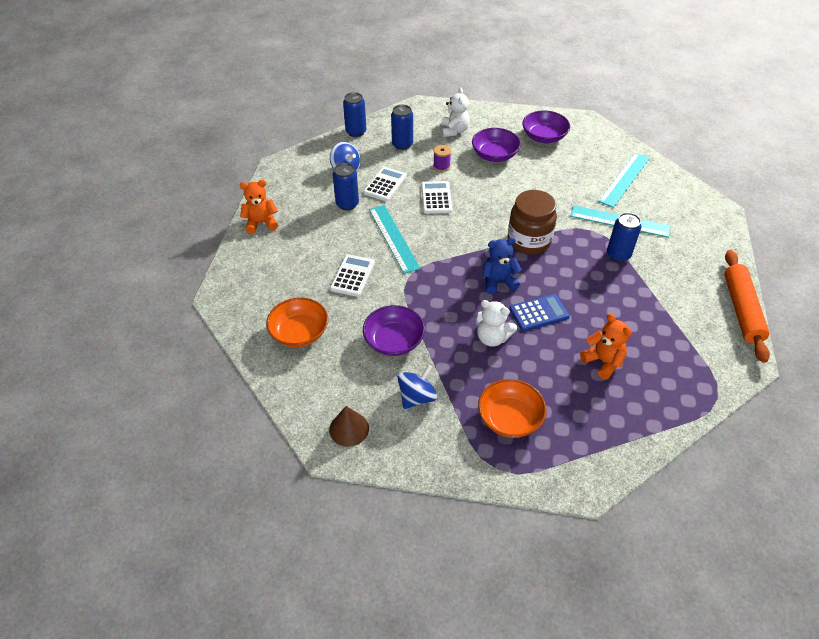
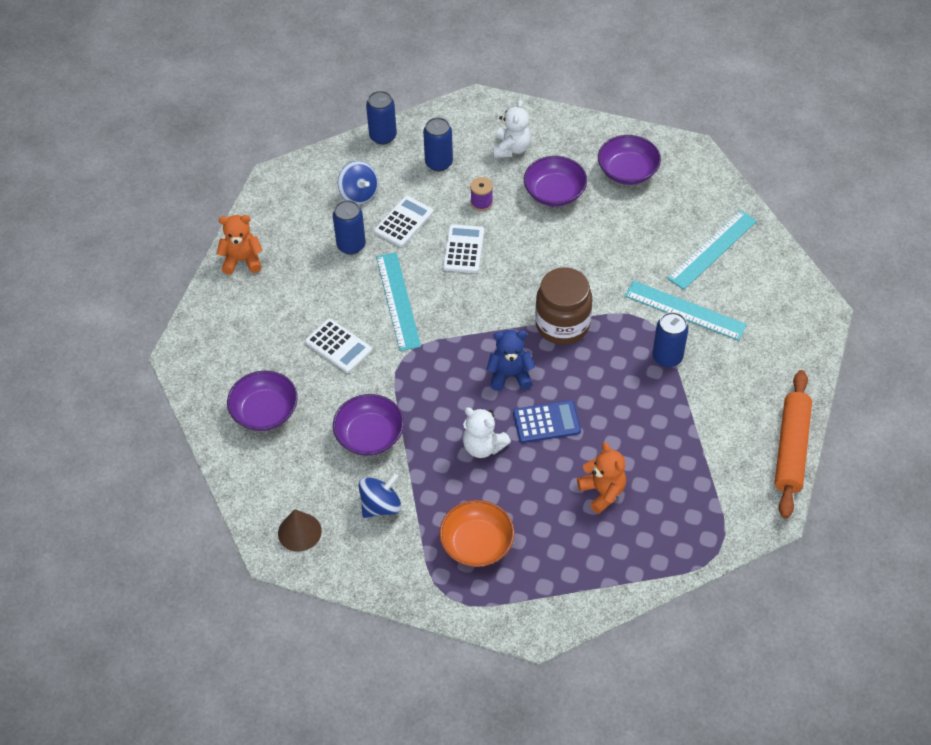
camera: 10 degrees right, 5 degrees up
(299, 332) = (265, 412): orange bowl -> purple bowl
(352, 276) = (338, 346): white calculator -> white calculator turned 105 degrees clockwise

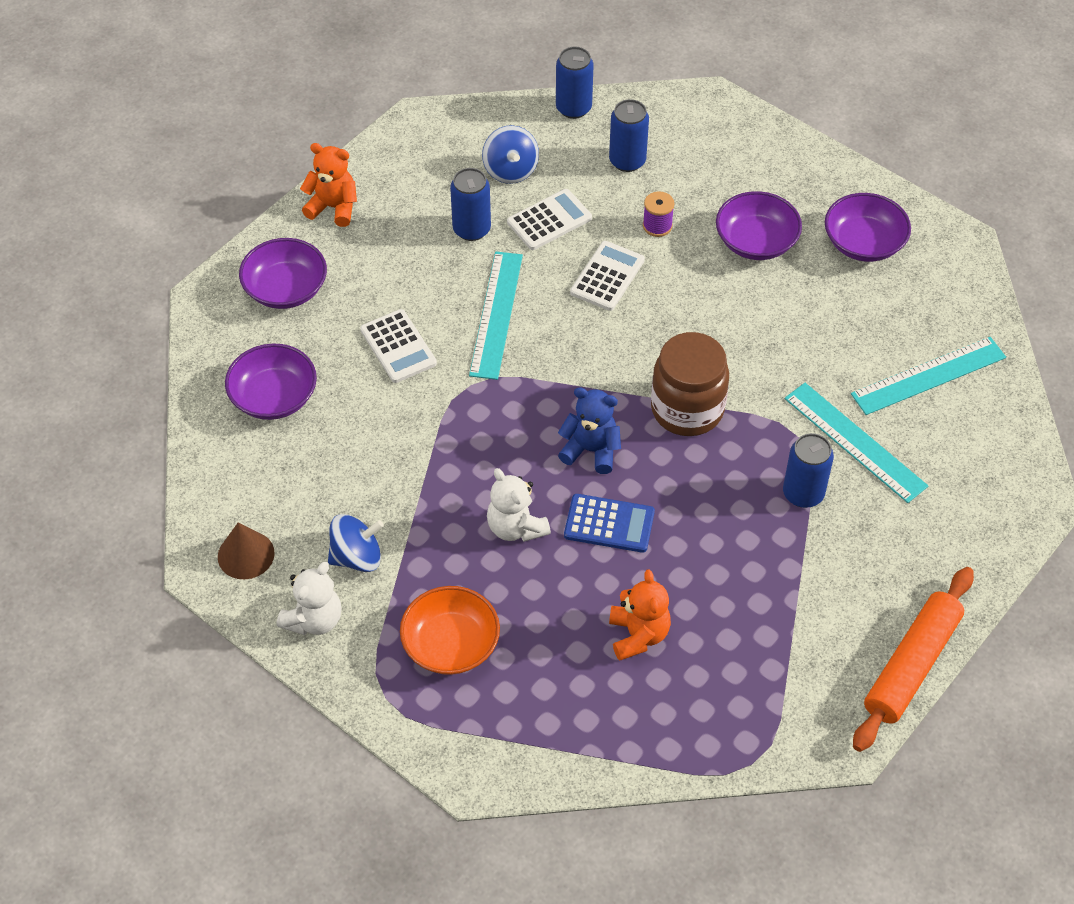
camera: 20 degrees right, 0 degrees up
(369, 435) = (384, 467): purple bowl -> purple bowl (286, 289)
(511, 148) = (727, 170): white teddy bear -> white teddy bear (314, 619)

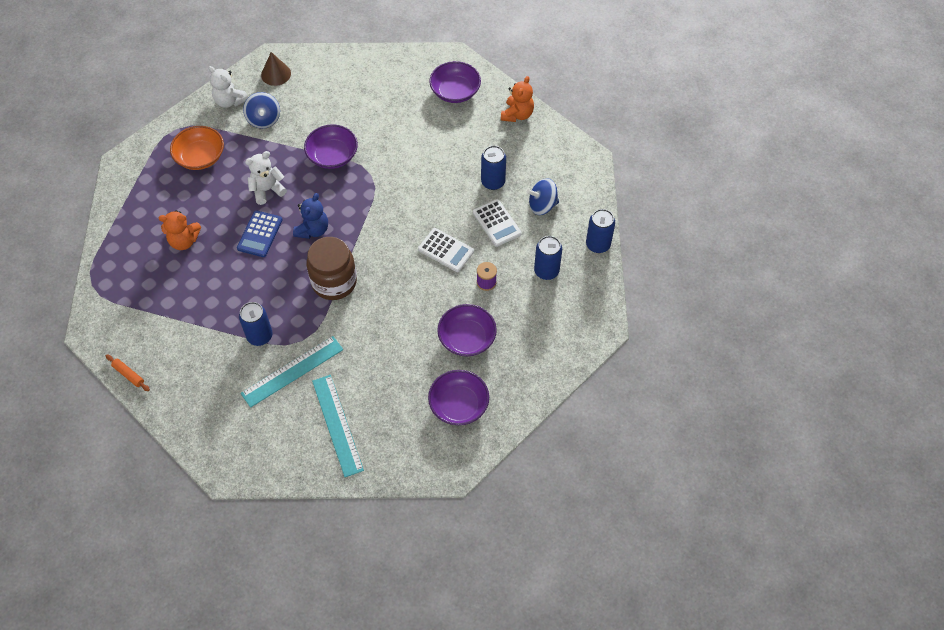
camera: 95 degrees right, 5 degrees up
(274, 397) = (377, 86): purple bowl -> purple bowl (332, 156)
(398, 346) = (404, 142): white calculator -> none
(496, 314) = (422, 190): turquoise ruler -> none
(911, 665) = (128, 375): orange rolling pin -> orange rolling pin, size x0.43

